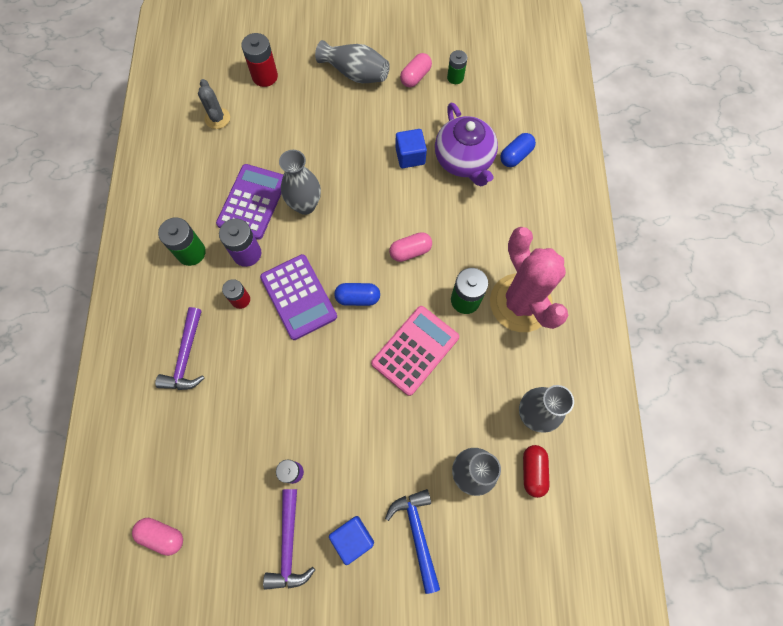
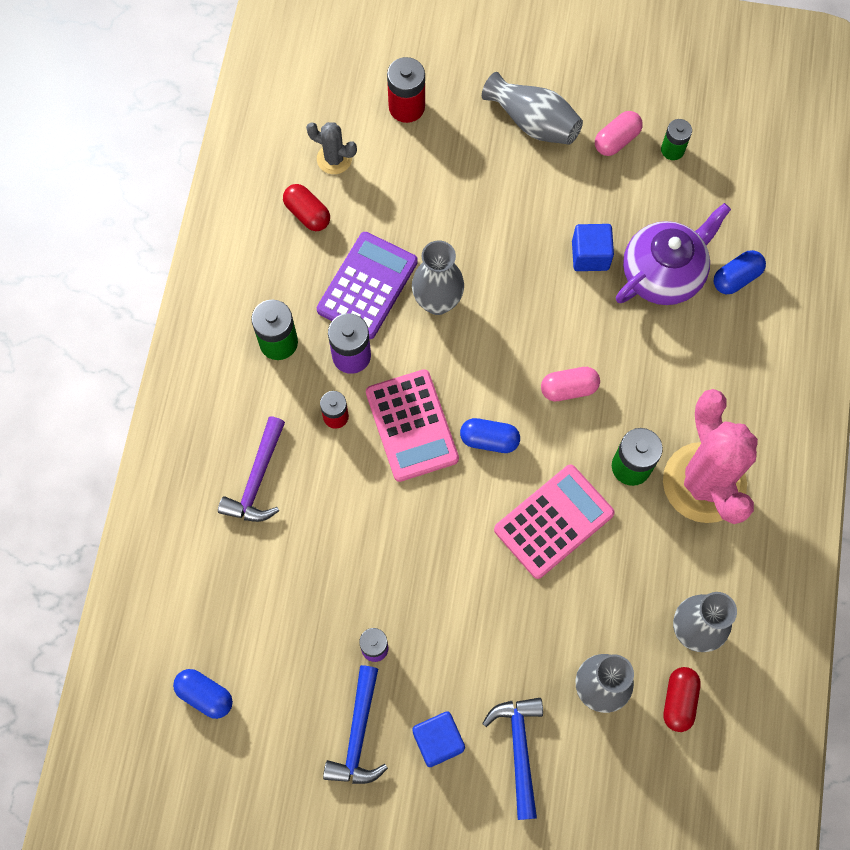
camera: 10 degrees right, 0 degrees up
(162, 535) = (205, 695): pink capsule -> blue capsule
(202, 158) = (307, 214): none -> red capsule
(217, 118) = (334, 159): grey cactus -> grey cactus turned 60 degrees counterclockwise
(288, 545) = (358, 734): purple hammer -> blue hammer
(298, 297) = (411, 425): purple calculator -> pink calculator
(464, 161) = (663, 274): purple teapot -> purple teapot turned 120 degrees counterclockwise

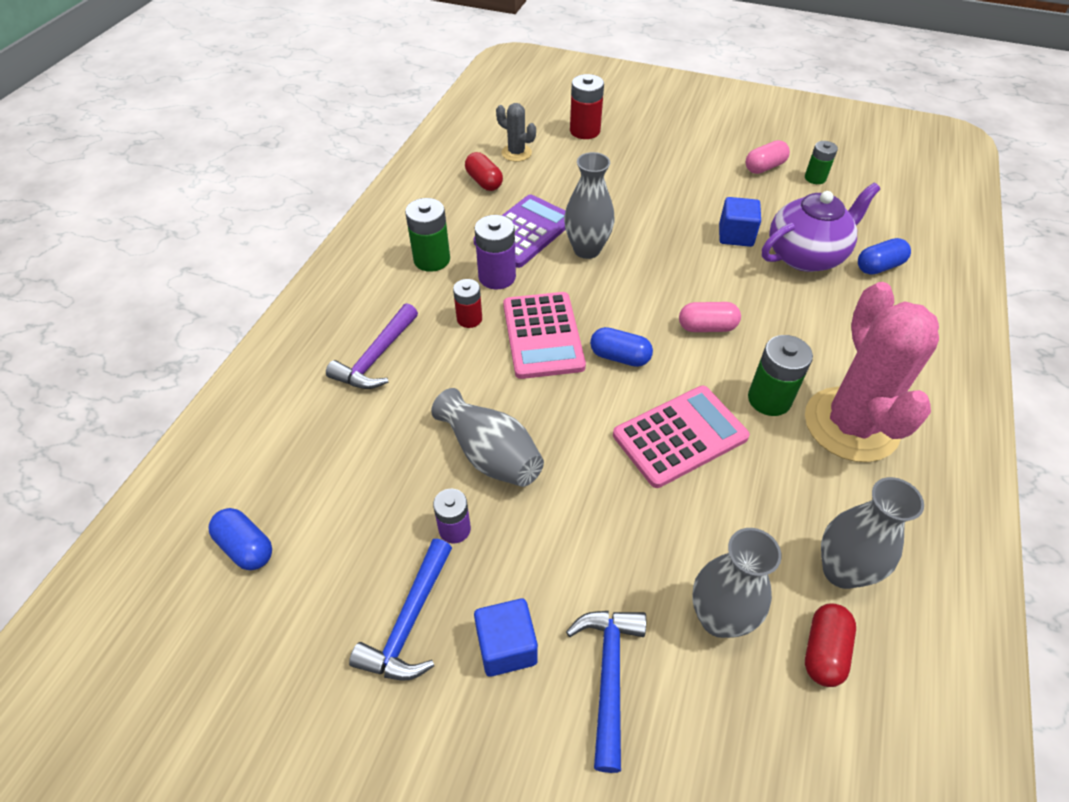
camera: 10 degrees right, 20 degrees down
(533, 122) = (691, 150): grey vase -> grey vase (490, 454)

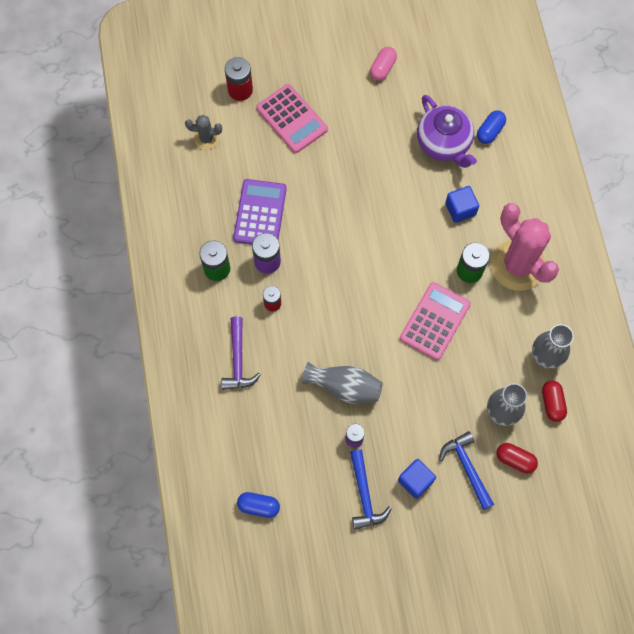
camera: 30 degrees left, 20 degrees up
(484, 182) = (203, 180): red capsule -> red capsule (515, 460)
(543, 335) = (323, 292): pink calculator -> pink calculator (292, 119)
(587, 249) = (309, 208): grey vase -> none
(619, 357) = (375, 284): blue capsule -> none
(707, 327) = (412, 235): pink capsule -> none
(735, 235) = (394, 147): blue cube -> blue cube (460, 209)
(806, 255) = (444, 144): purple teapot -> purple teapot turned 120 degrees clockwise
(815, 178) = (420, 63): green battery -> none

